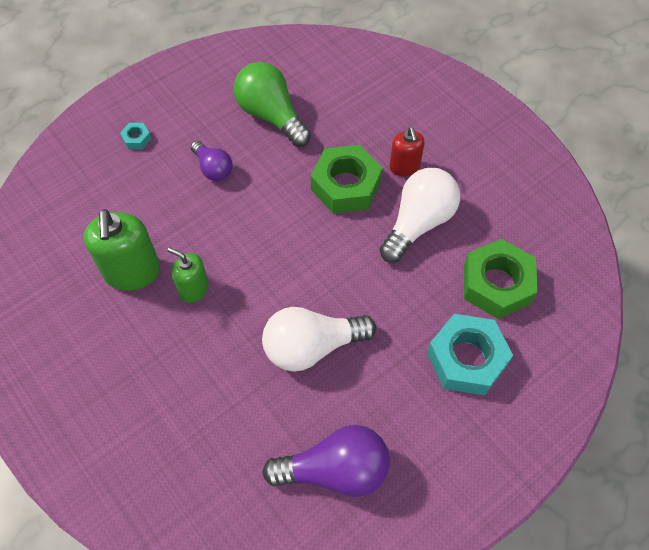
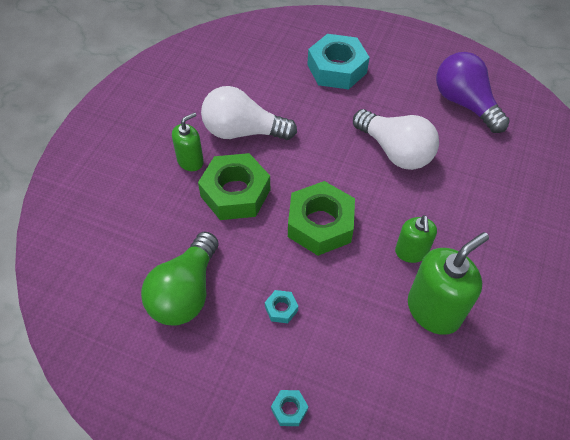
camera: 120 degrees left, 5 degrees down
(213, 168) = (281, 309): purple light bulb -> turquoise nut
(404, 167) = (190, 161): red soap dispenser -> green soap dispenser
(497, 284) = (267, 72): green nut -> green nut (320, 224)

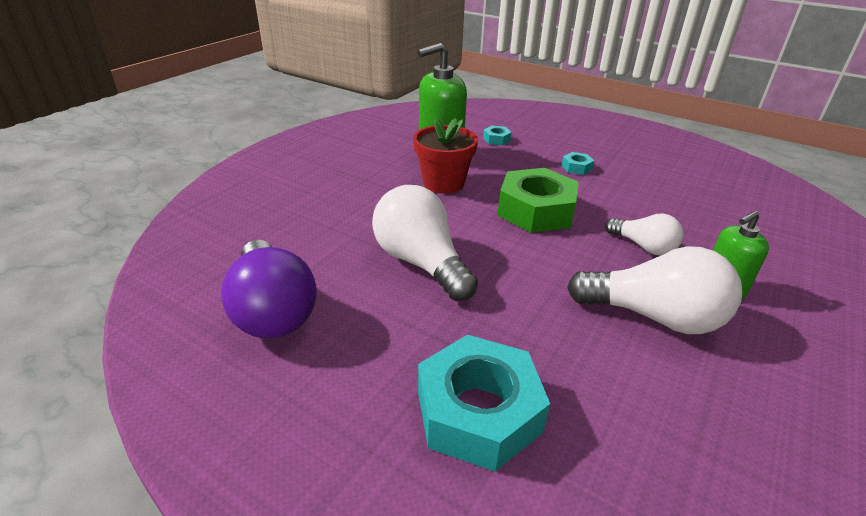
camera: 170 degrees left, 20 degrees down
(185, 292) = (671, 184): green light bulb -> none
(235, 193) = (643, 246): green nut -> white light bulb
(289, 409) = (567, 131): turquoise nut -> turquoise nut (496, 139)
(411, 252) = (443, 183): green soap dispenser -> red flower pot

